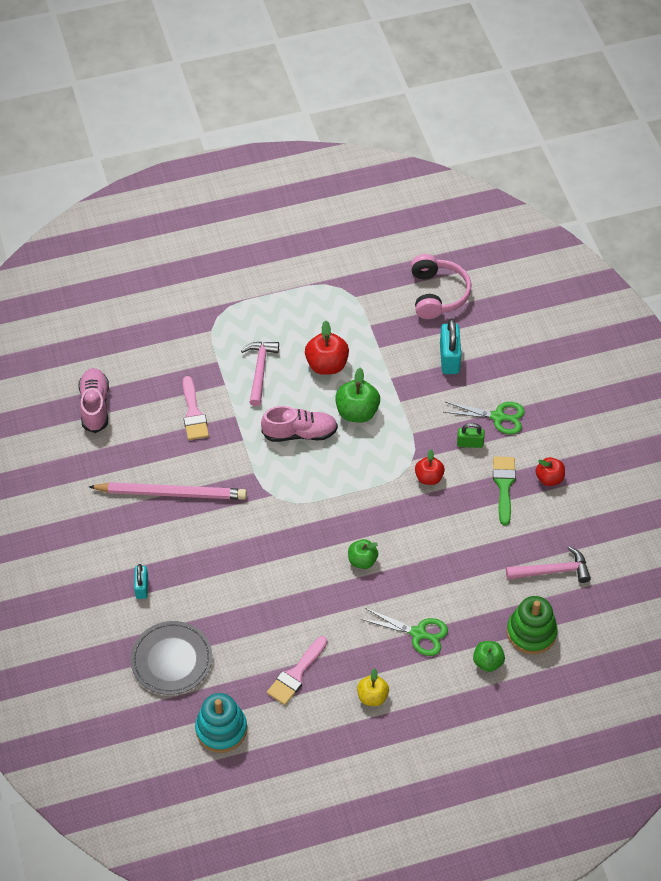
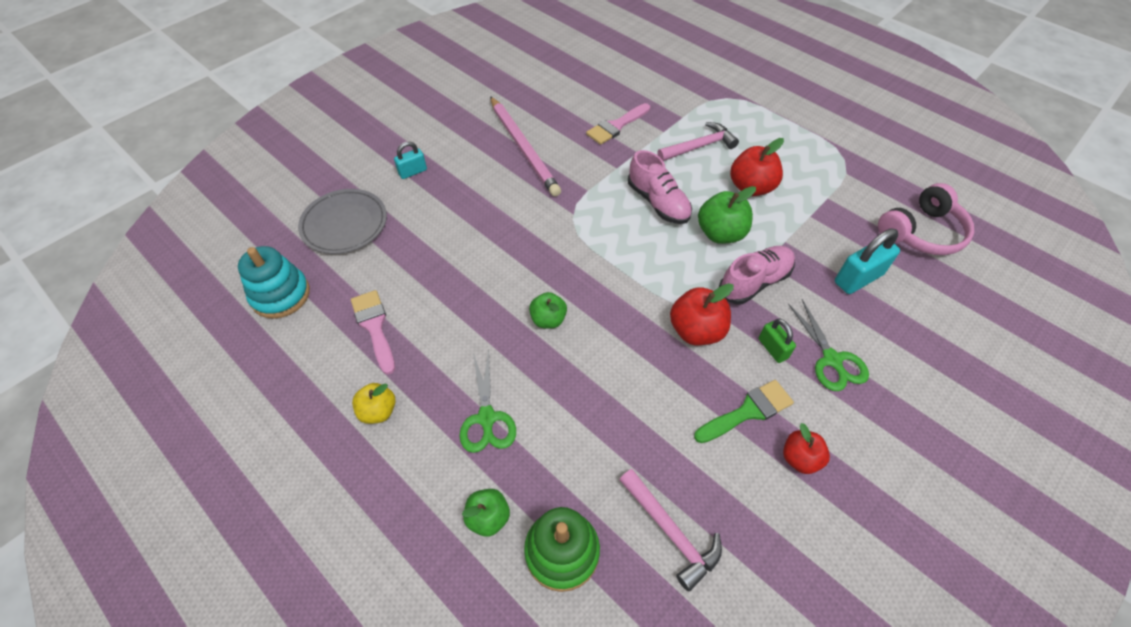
camera: 60 degrees right, 0 degrees up
(95, 406) = (573, 70): pink shoe -> pink shoe (754, 282)
(296, 674) = (374, 326): pink brush -> pink brush turned 60 degrees clockwise
(429, 477) = (696, 331): red apple -> red apple, size x1.55

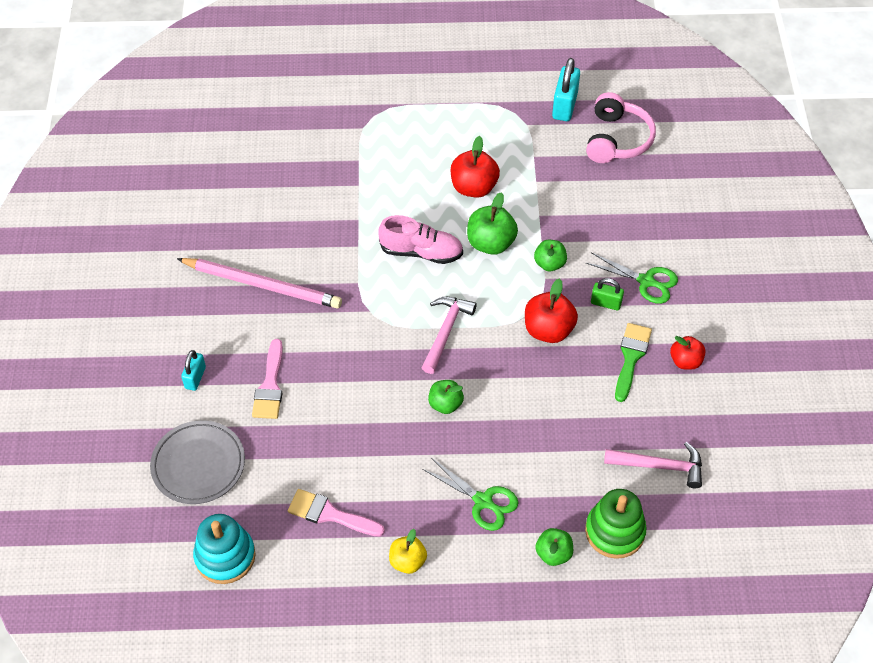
camera: 45 degrees left, 0 degrees up
(616, 126) = (315, 208): pink brush -> pink brush (270, 386)
(699, 146) = (400, 179): pink hammer -> pink hammer (445, 332)
(754, 282) = (549, 264): pink shoe -> green apple
(858, 278) = (610, 208): turquoise padlock -> turquoise padlock (564, 106)

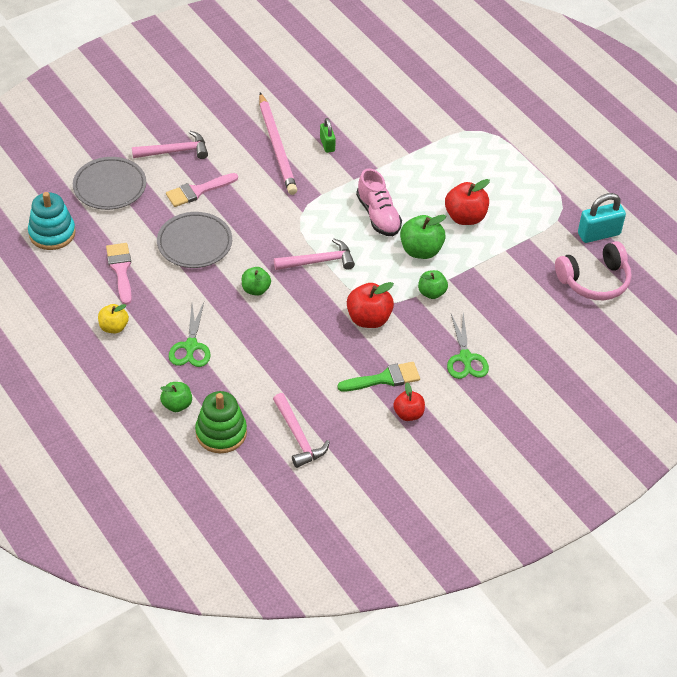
camera: 55 degrees right, 5 degrees down
(195, 378) = (175, 151): turquoise padlock -> pink hammer
(342, 426) = (194, 243): none -> grey plate
(606, 303) = (423, 342): green padlock -> green padlock (327, 144)

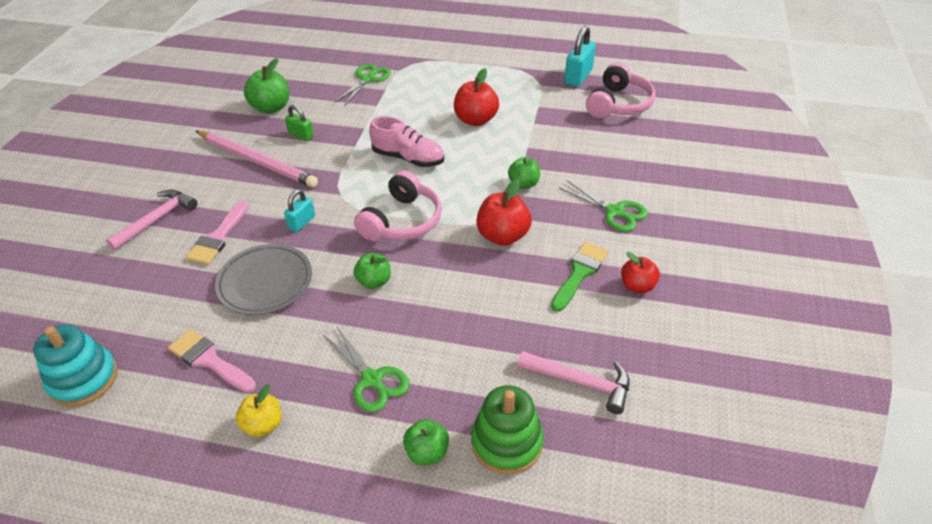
camera: 40 degrees left, 5 degrees down
(110, 186) = (113, 290): grey plate -> none
(257, 216) = (302, 222): none -> turquoise padlock
(318, 261) = (402, 221): pink hammer -> pink headphones
(421, 250) = (474, 161): green apple -> green apple (271, 108)
(430, 123) = (367, 79): none -> green scissors

